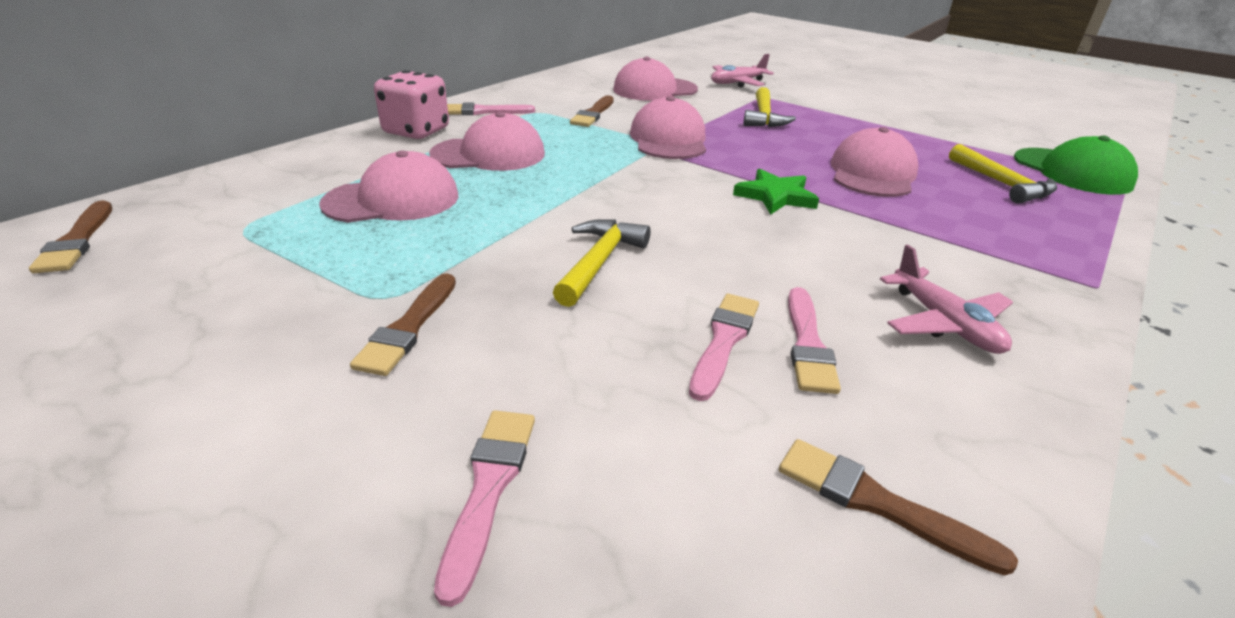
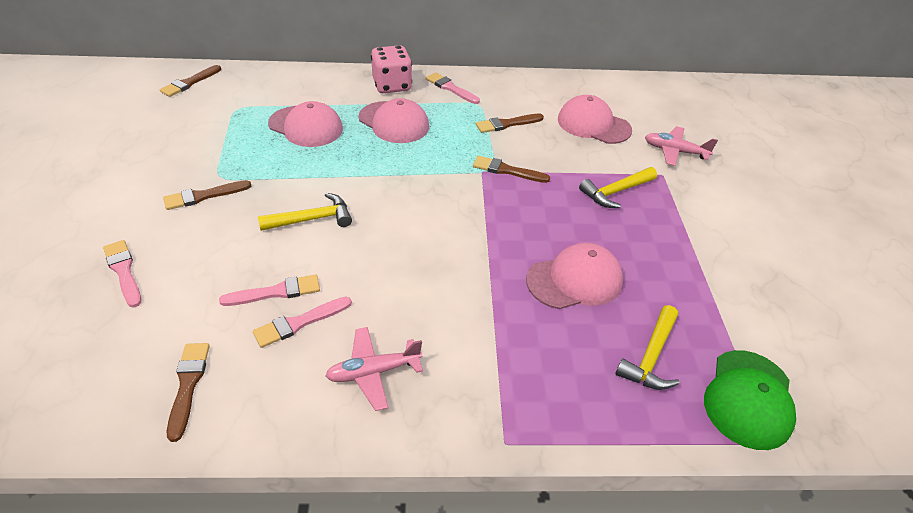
camera: 50 degrees right, 10 degrees up
(489, 488) = (123, 271): pink brush -> pink brush turned 90 degrees counterclockwise
(668, 139) = (507, 170): pink cap -> brown brush
(775, 196) = (473, 249): green star -> none
(944, 323) = (373, 372): pink plane -> pink plane turned 45 degrees clockwise

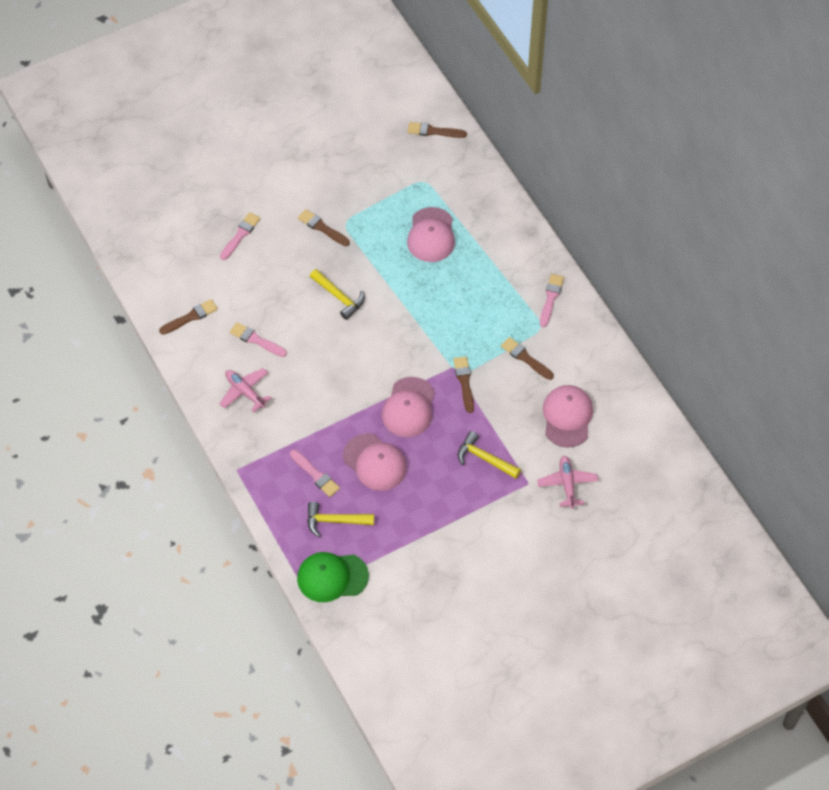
camera: 65 degrees right, 15 degrees up
(276, 292) = (270, 316): pink brush -> pink brush (315, 475)
(392, 86) = (525, 257): pink dice -> none
(394, 122) = (475, 285): pink cap -> pink cap (409, 407)

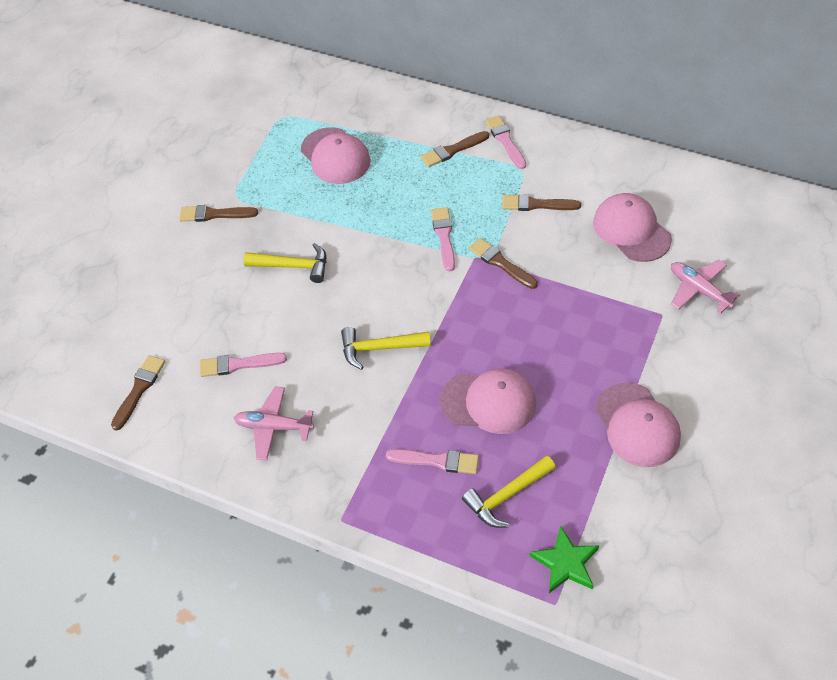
camera: 35 degrees left, 5 degrees down
(240, 235) = (128, 273): pink brush -> pink brush (444, 236)
(332, 577) = (565, 563): green cap -> green star
(409, 407) = (469, 323): pink cap -> pink cap (637, 425)
(433, 131) = (252, 72): brown brush -> brown brush (452, 150)
(484, 458) = (595, 321): yellow hammer -> yellow hammer (379, 348)

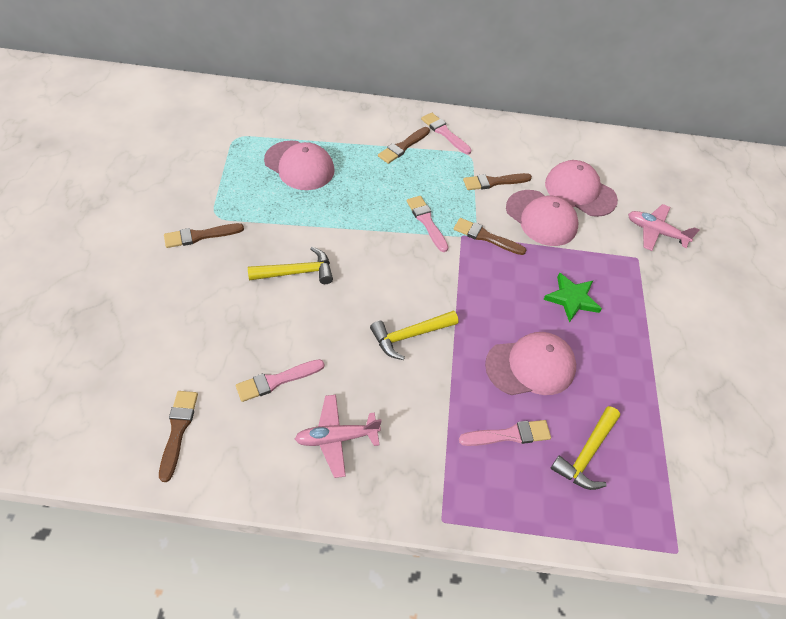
camera: 25 degrees left, 0 degrees up
(565, 563) = (667, 507): green star -> green star (572, 299)
(637, 425) = (664, 359): pink cap -> pink cap (541, 218)

